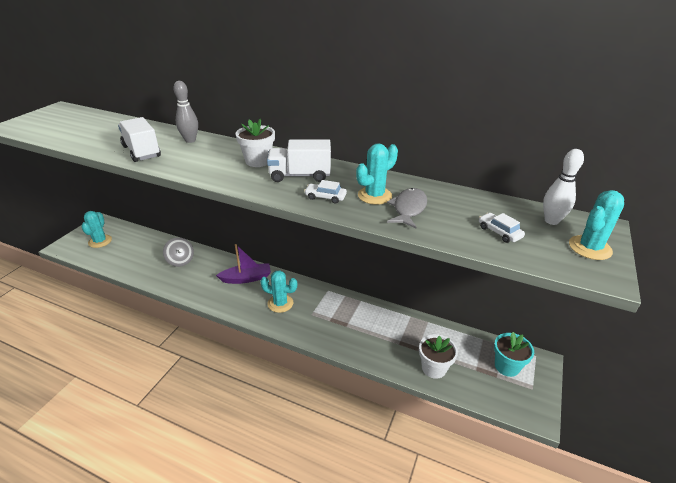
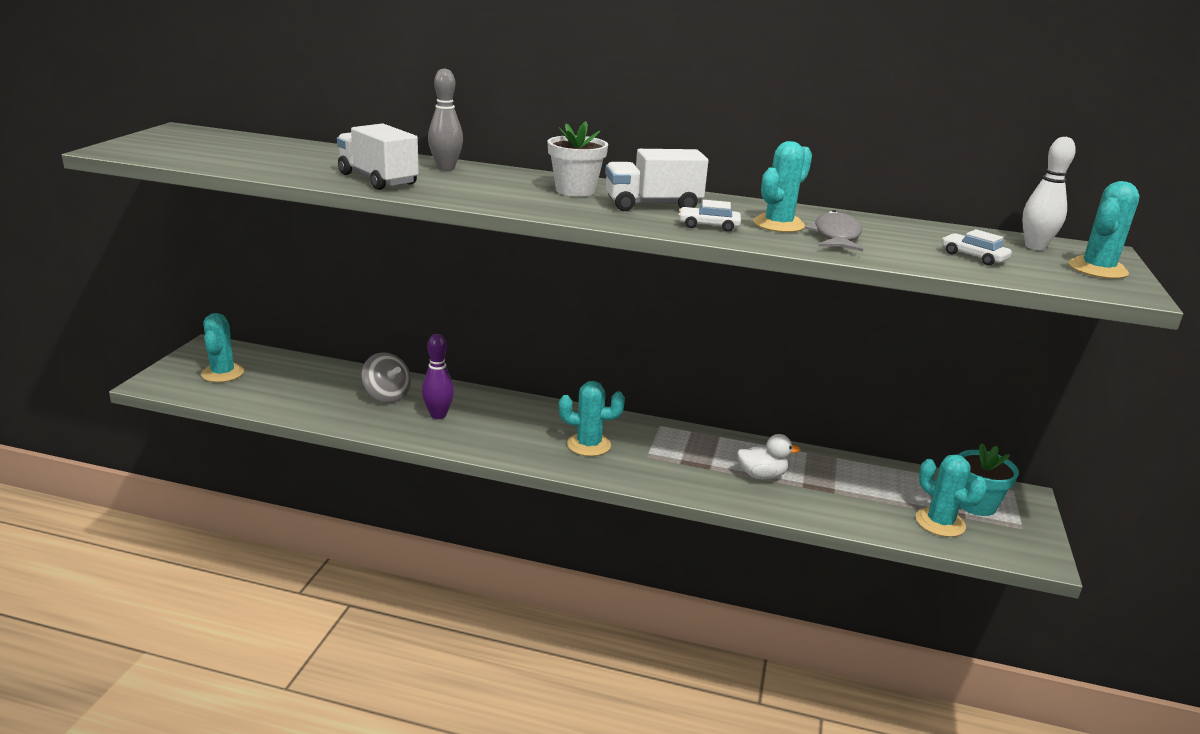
camera: 10 degrees left, 10 degrees down
(203, 276) = (438, 415): none -> purple bowling pin
(246, 278) = (515, 415): purple boat -> none
(376, 333) = (762, 475): none -> white duck
(434, 368) = (868, 512): white flower pot -> none
(478, 380) = (940, 523): none -> turquoise cactus

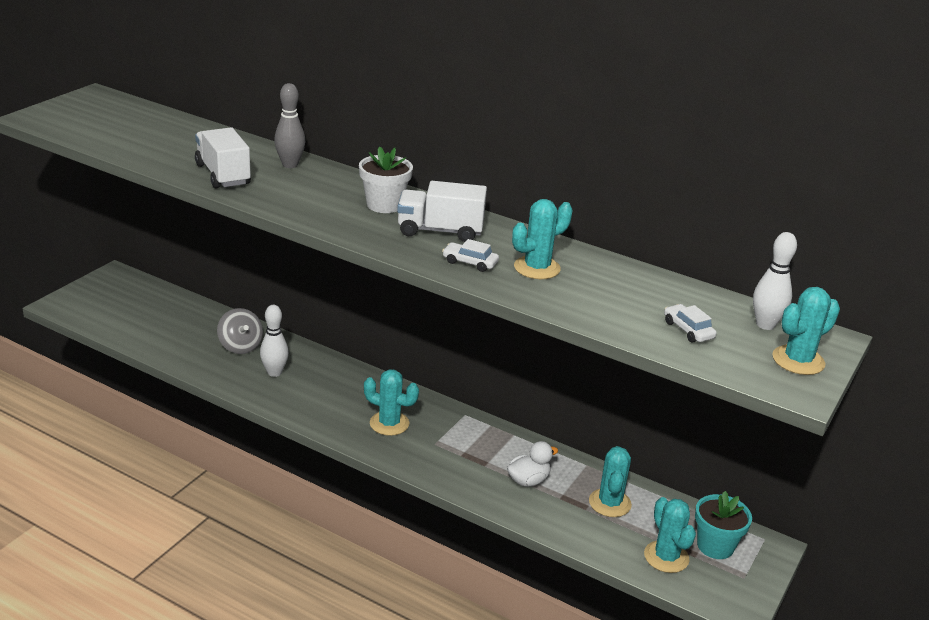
camera: 15 degrees right, 5 degrees up
(222, 373) = (116, 303): turquoise cactus -> turquoise cactus (610, 503)
(438, 415) = (274, 372): purple bowling pin -> white bowling pin
(762, 475) = (528, 481): white duck -> white duck turned 45 degrees counterclockwise
(836, 236) = (578, 289): grey fish -> none

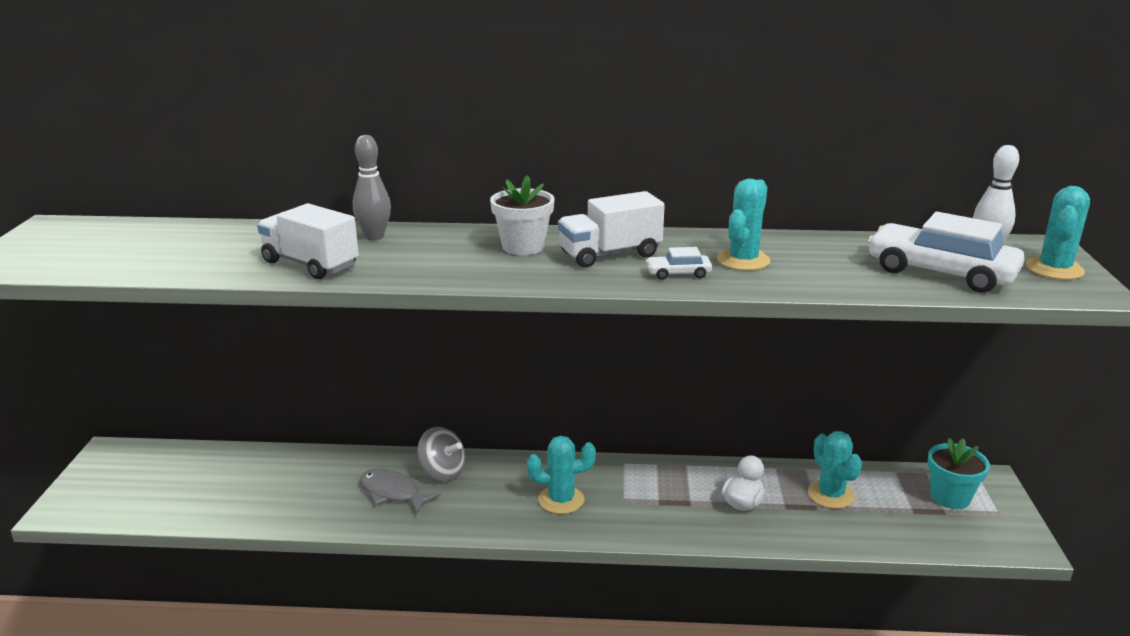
camera: 25 degrees left, 5 degrees down
(240, 346) = (329, 479): grey spinning top -> grey spinning top (442, 472)
(274, 372) = (393, 493): white bowling pin -> grey fish
(666, 557) = (925, 524): turquoise cactus -> none
(688, 330) = (940, 272): white car -> white car, size x2.22

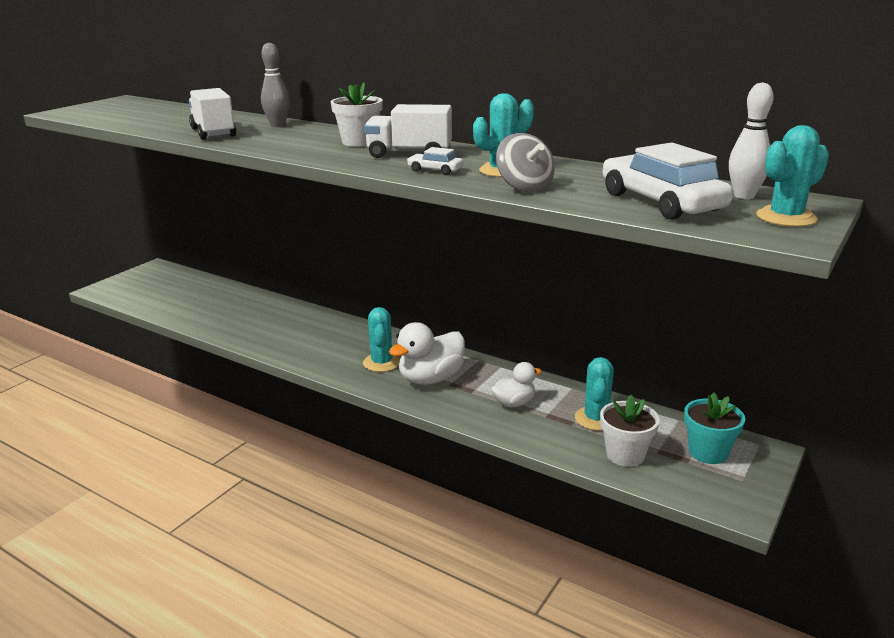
camera: 30 degrees right, 0 degrees up
(393, 493) = (280, 329): grey fish -> none
(442, 472) = (324, 325): grey spinning top -> grey spinning top (524, 187)
(561, 500) = (382, 363): turquoise cactus -> turquoise cactus turned 60 degrees clockwise
(633, 502) = (431, 379): none -> white duck
(892, 525) = (625, 455): none -> white flower pot

